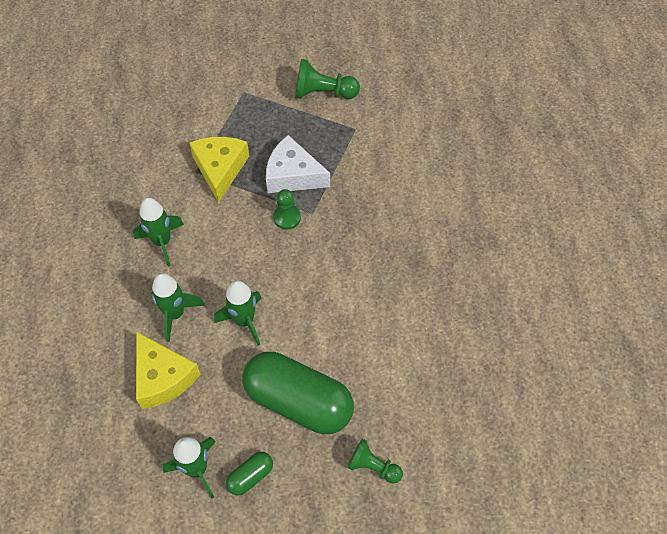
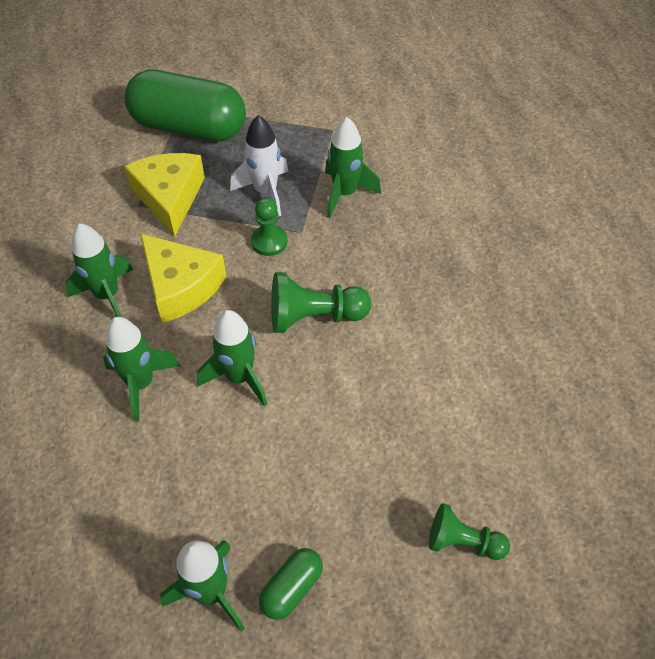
camera: 10 degrees left, 5 degrees down
(163, 377) = (138, 470): yellow cheese -> yellow cheese (181, 286)
(292, 175) = (265, 192): white cheese -> white rocket
(298, 401) = (337, 471): green capsule -> green capsule (189, 127)
(323, 93) = (283, 96): green pawn -> green pawn (314, 317)
(352, 186) = (345, 193): none -> green rocket

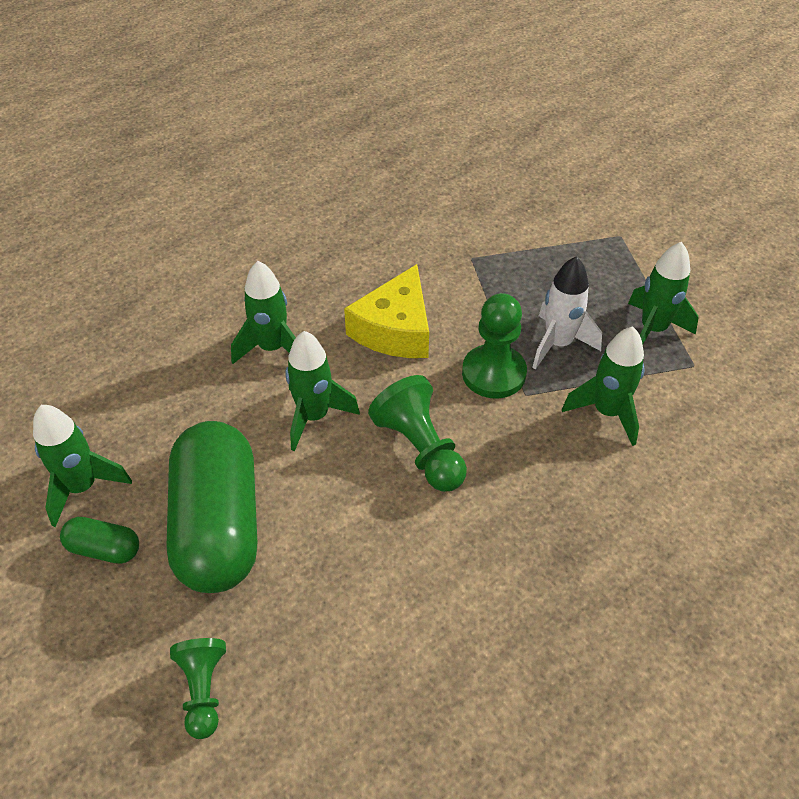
camera: 65 degrees right, 5 degrees down
(107, 295) = (354, 284): green rocket -> green rocket (652, 330)
(169, 197) = (496, 276): yellow cheese -> none
(189, 127) = (598, 251): green capsule -> green capsule (219, 526)
(269, 242) = (493, 373): green pawn -> green pawn, size x1.52

